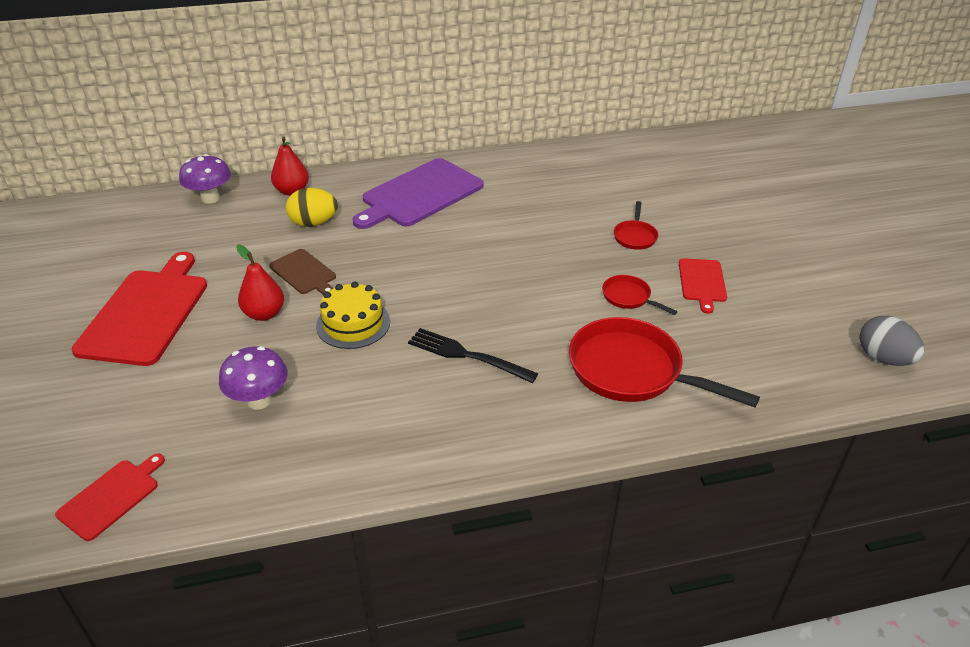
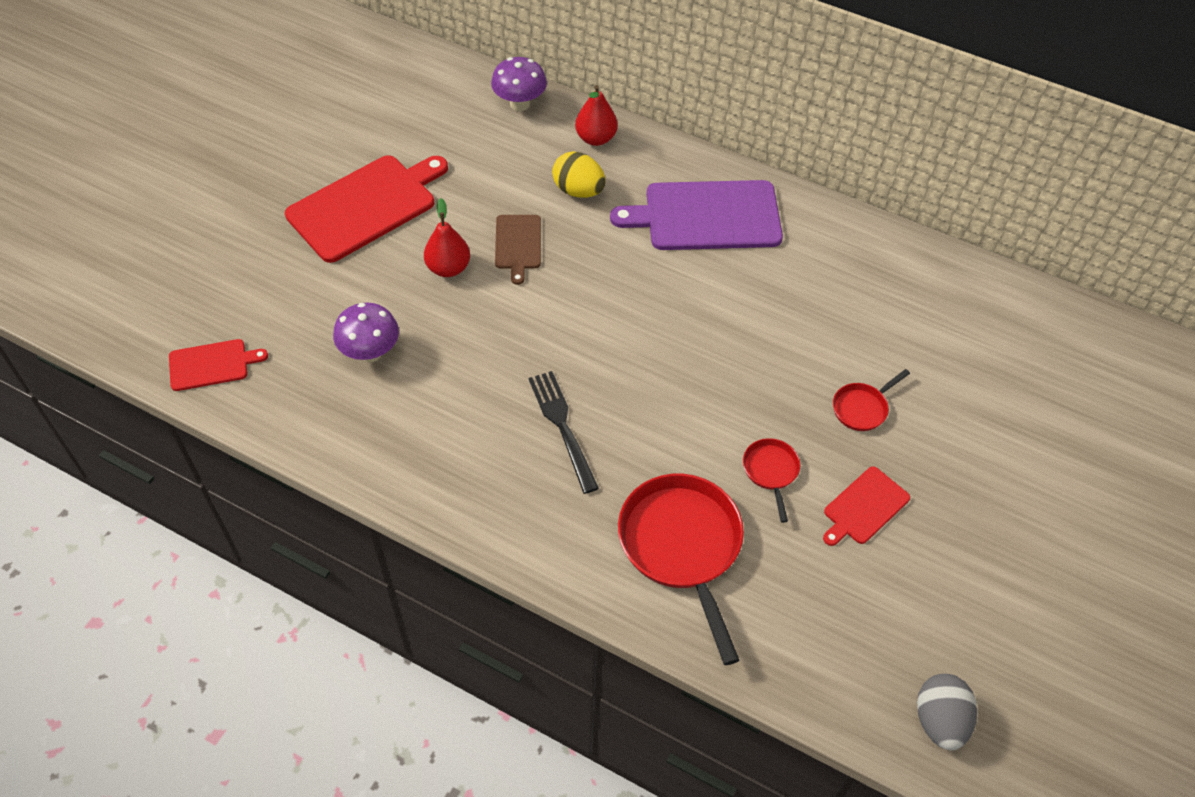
camera: 40 degrees right, 15 degrees up
(353, 324) = (505, 327): yellow cake -> none

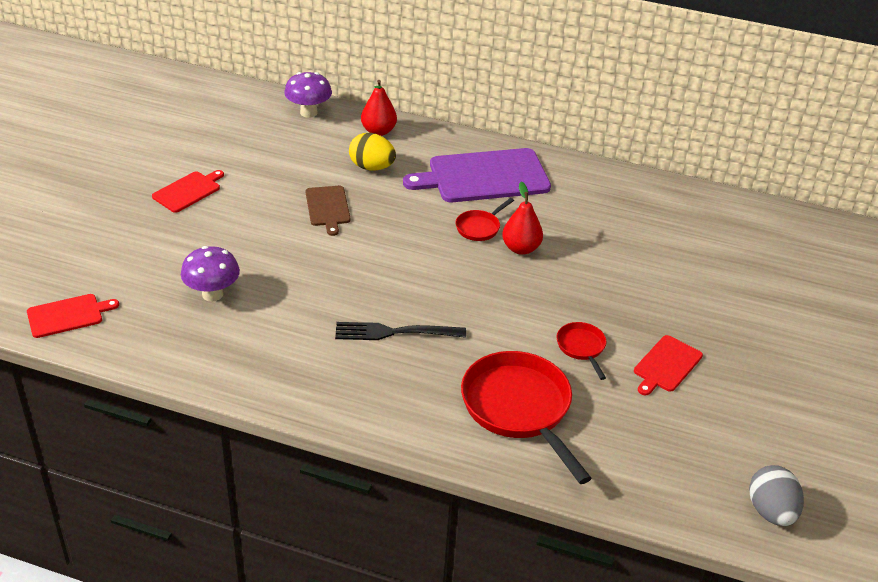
camera: 10 degrees left, 15 degrees down
(366, 206) = (188, 191): red cutting board -> red cutting board, size x0.52
(448, 268) = (270, 229): red pear -> red pear (521, 248)
(562, 427) = (395, 332): black fork -> black fork turned 60 degrees counterclockwise
(862, 408) = (646, 296): red pan -> red pan (479, 227)

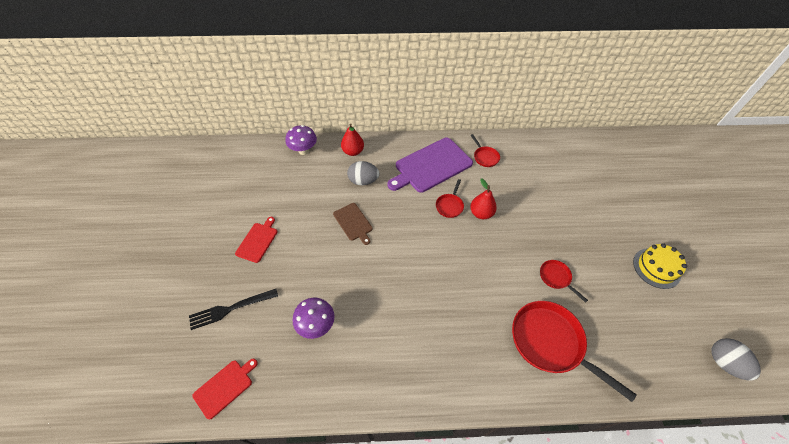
camera: 20 degrees left, 15 degrees up
(372, 167) = (363, 181): yellow egg -> grey egg
(395, 332) = (446, 310): black fork -> black fork (230, 309)
(575, 188) = (485, 157): none -> red pan
(666, 365) = (607, 272): red cutting board -> none
(752, 384) = (656, 268): none -> yellow cake

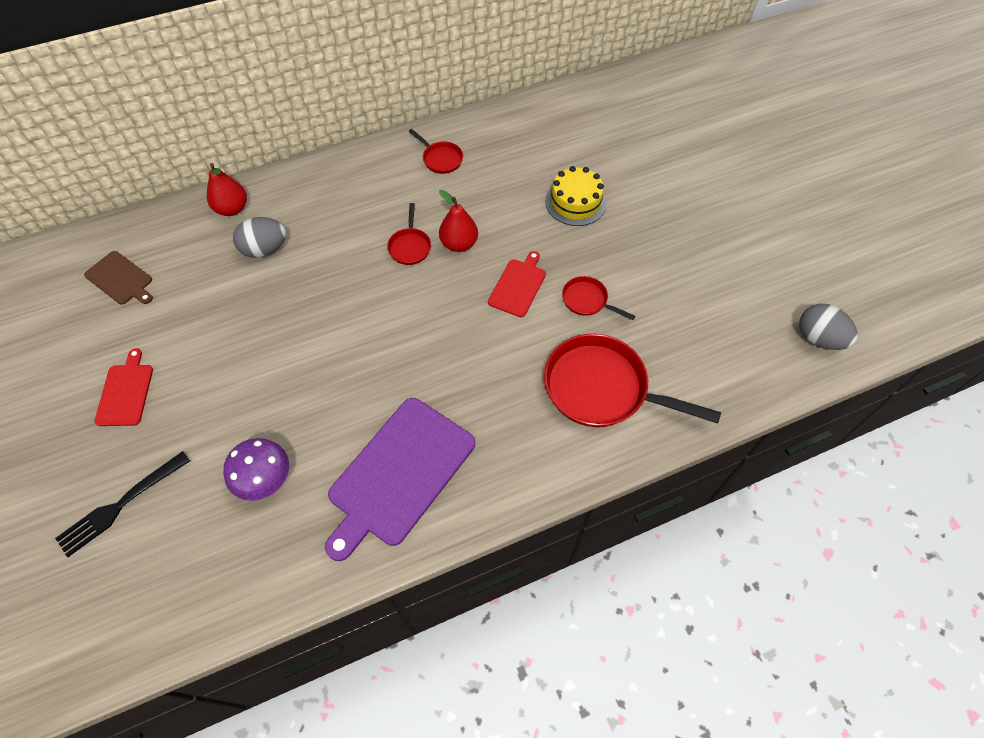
camera: 20 degrees left, 5 degrees up
(225, 387) = (156, 614): red cutting board -> red cutting board (518, 286)
(303, 151) = (149, 230): purple mushroom -> none
(353, 223) = (271, 316): brown cutting board -> brown cutting board (120, 279)
(431, 166) = (363, 195): purple cutting board -> purple cutting board (399, 474)
(656, 268) = (713, 245): yellow cake -> yellow cake (575, 202)

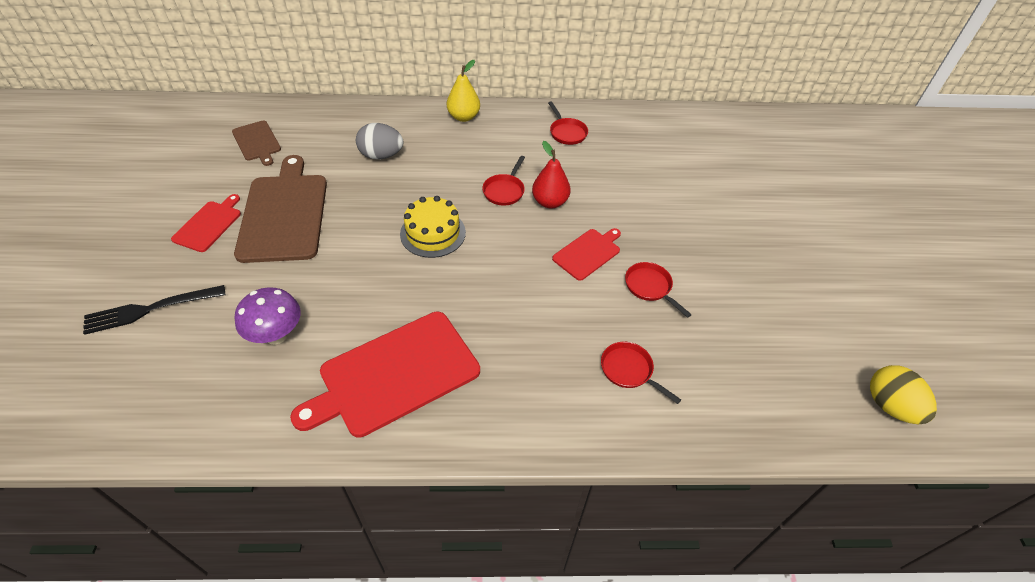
camera: 20 degrees right, 10 degrees down
(199, 351) = (284, 214): none -> brown cutting board
(232, 209) = (372, 119): red pear -> none
(328, 175) = (464, 117): none -> yellow pear
(399, 474) = (394, 374): purple cutting board -> red cutting board
(575, 202) = (676, 201): yellow cake -> yellow cake (433, 233)
(602, 388) = (629, 370): red pan -> red pan, size x0.48
(819, 338) = (890, 406): grey egg -> yellow egg

